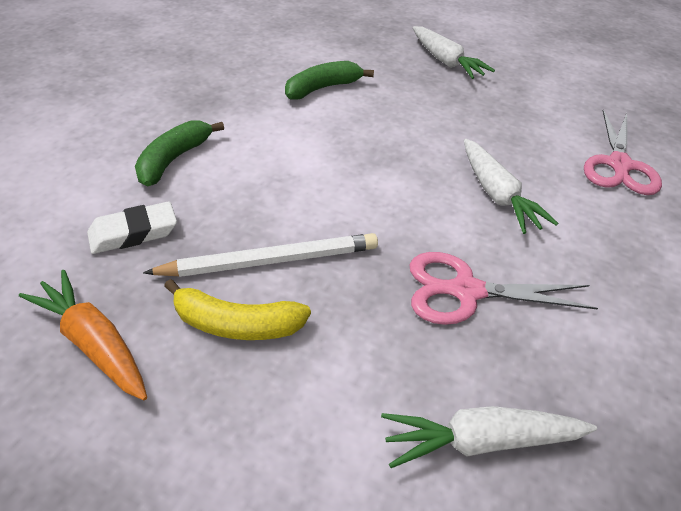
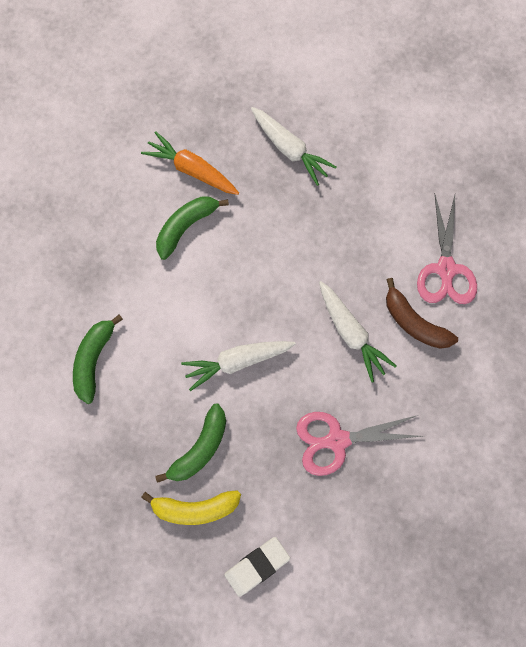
camera: 10 degrees left, 30 degrees up
(93, 342) = (112, 545): orange carrot -> orange carrot (191, 170)
(133, 233) = (97, 447): white eraser -> white eraser (257, 566)
(270, 261) = (200, 448): white pencil -> green banana
(480, 441) = (356, 554): white carrot -> white carrot (237, 361)
(580, 200) = (414, 323): none -> brown banana

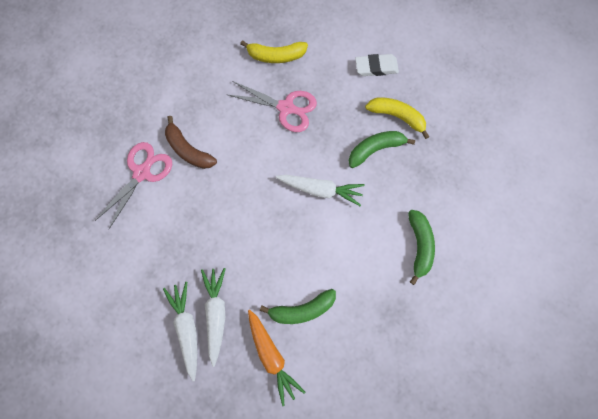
camera: 150 degrees left, 0 degrees up
(94, 360) = (419, 245): green banana -> green banana turned 45 degrees counterclockwise
(351, 333) = (234, 166): white carrot -> white carrot (216, 313)
(393, 505) = (276, 56): none -> yellow banana
(414, 323) = (188, 150): brown banana -> brown banana turned 150 degrees clockwise

